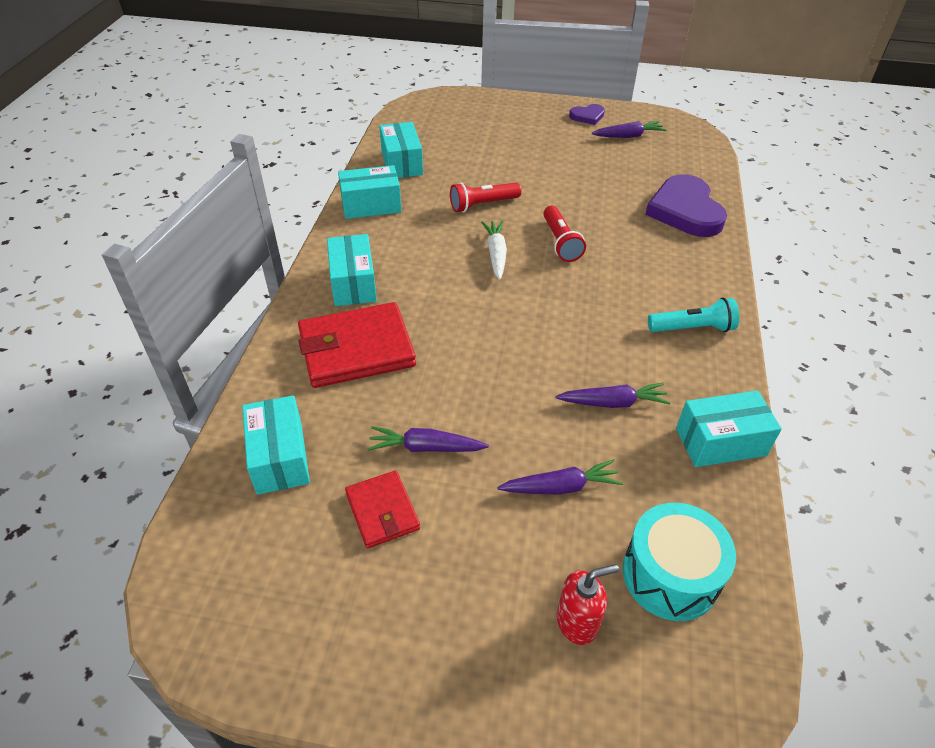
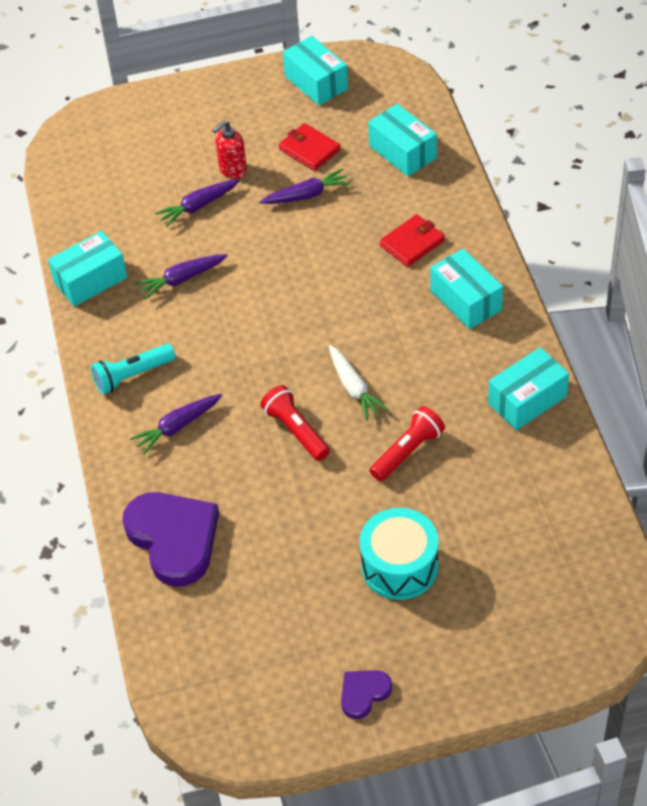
camera: 160 degrees right, 5 degrees up
(356, 349) = (412, 243): red wallet -> red wallet, size x0.56
(402, 163) = (546, 481): turquoise box -> turquoise box (316, 82)
(577, 622) = (159, 141): red soap dispenser -> red soap dispenser (232, 170)
(628, 136) = (287, 667): purple carrot -> purple carrot (177, 427)
(670, 575) = (110, 184): turquoise drum -> turquoise drum (399, 566)

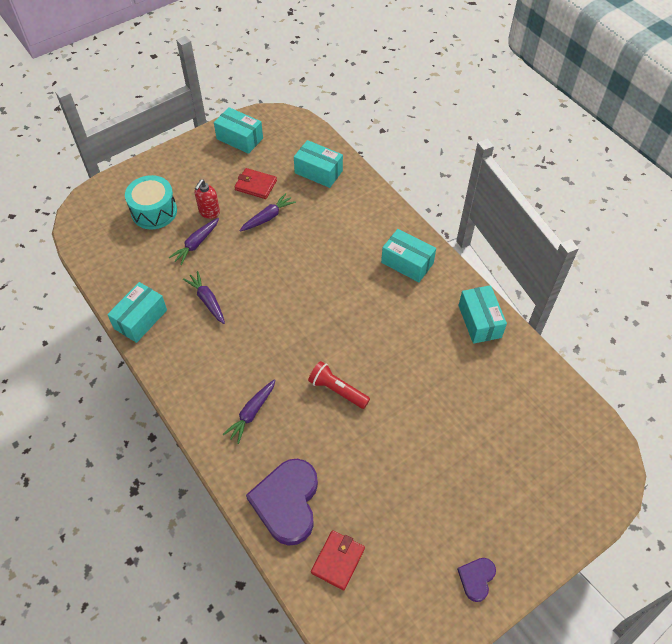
camera: 25 degrees left, 5 degrees up
(132, 375) = (202, 383): turquoise flashlight -> none
(174, 539) = (287, 502): purple heart -> purple heart turned 120 degrees counterclockwise
(182, 279) = (207, 300): purple carrot -> purple carrot turned 105 degrees clockwise
(354, 388) = (362, 346): white carrot -> none
(399, 566) = (454, 470): turquoise drum -> turquoise drum (154, 211)
(407, 452) = (420, 382): red flashlight -> none
(412, 243) = (353, 232): red wallet -> red wallet (338, 560)
(527, 400) = (479, 321): turquoise box -> turquoise box turned 45 degrees counterclockwise

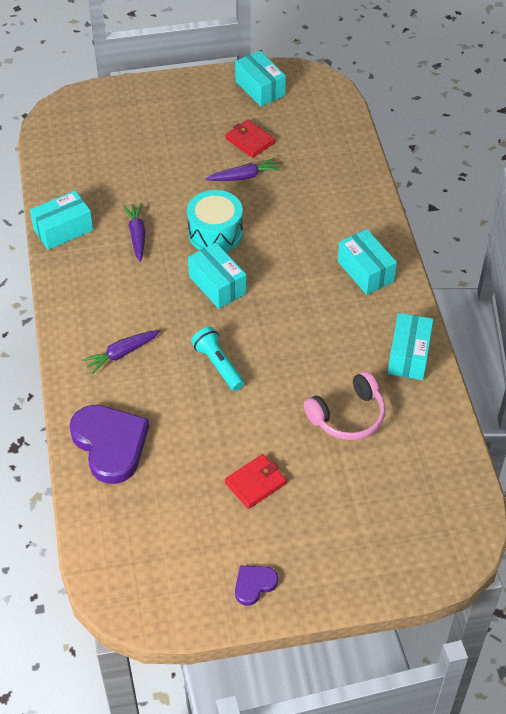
camera: 25 degrees right, 5 degrees down
(154, 211) = (131, 133): turquoise drum -> turquoise drum (215, 233)
(196, 244) = (156, 178): purple carrot -> none
(209, 212) = (186, 152): red soap dispenser -> none
(287, 502) = (110, 444): purple heart -> purple heart turned 120 degrees clockwise
(318, 172) = (324, 149): turquoise box -> turquoise box (217, 285)
(337, 390) = (218, 365): red flashlight -> turquoise flashlight
(338, 560) = (129, 513): red wallet -> red wallet (255, 483)
(463, 392) = (348, 416): none -> pink headphones

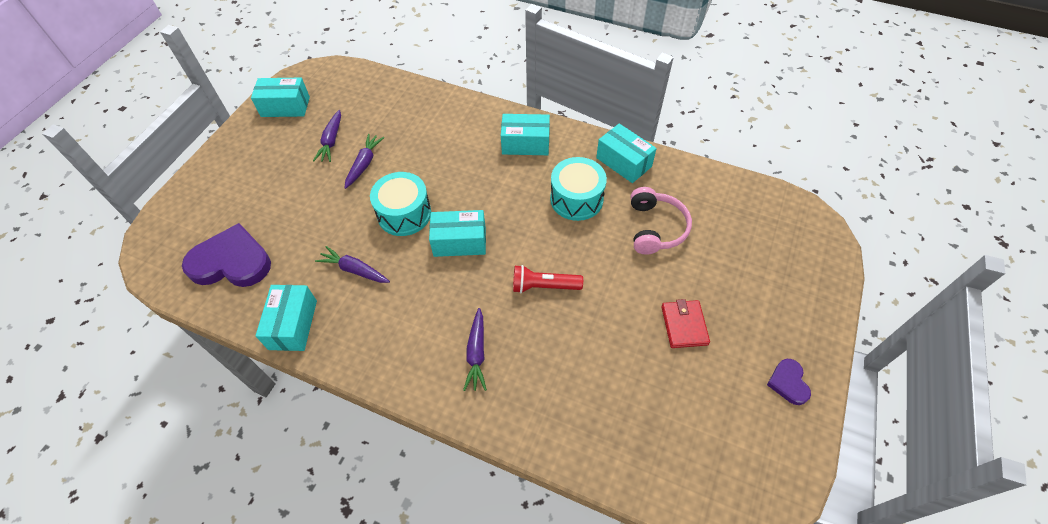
camera: 55 degrees left, 5 degrees up
(110, 444) = (572, 419): purple heart -> purple heart (231, 262)
(218, 365) = (544, 286): turquoise flashlight -> red flashlight
(250, 141) = (331, 141): red wallet -> purple carrot
(332, 341) = (576, 199): none -> turquoise drum

